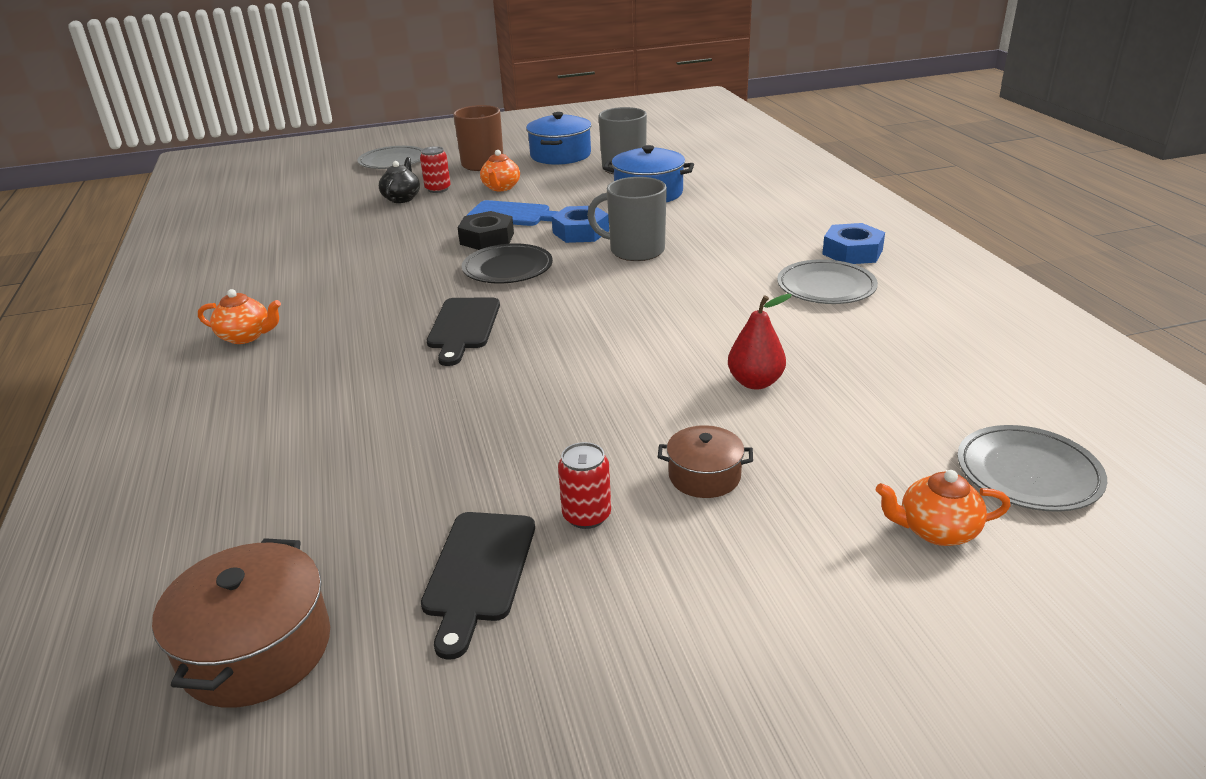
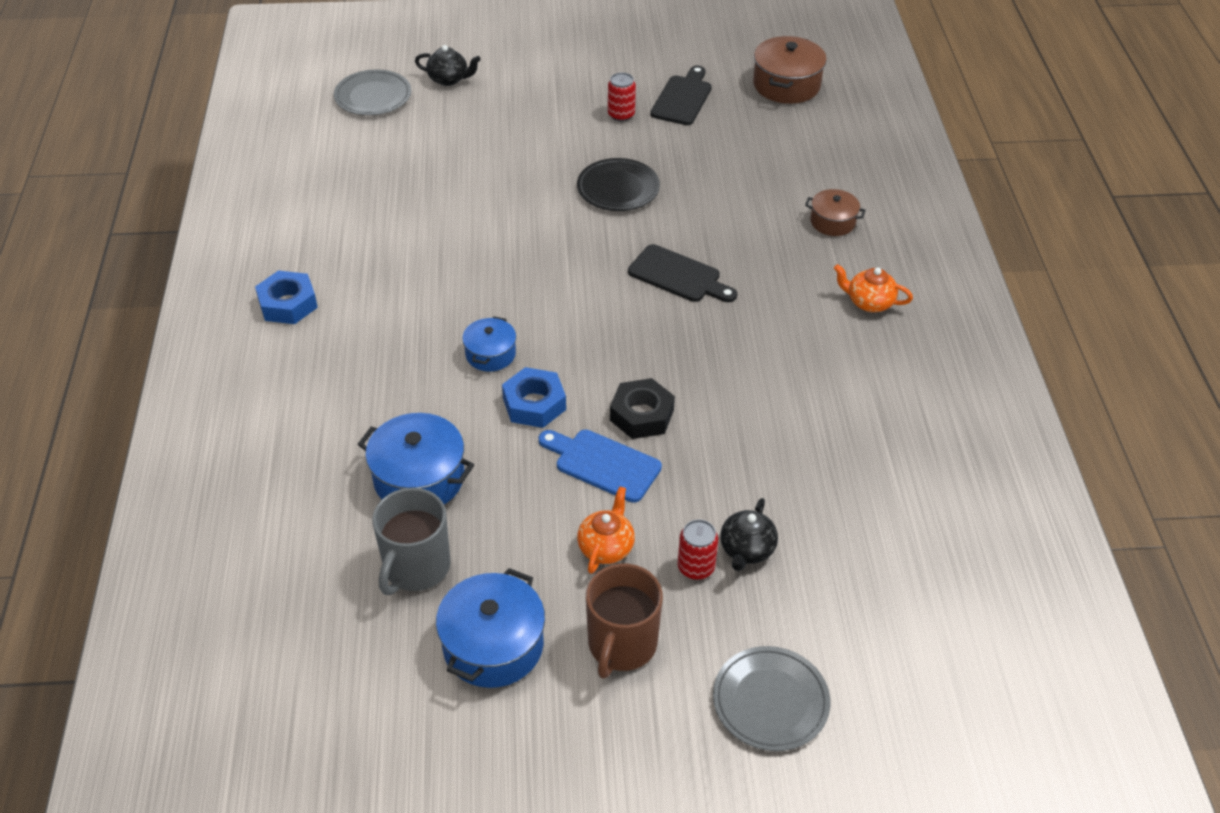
camera: 170 degrees left, 15 degrees up
(463, 327) = (678, 276): black cutting board -> black cutting board turned 105 degrees clockwise
(507, 268) = (627, 352): black plate -> black plate (618, 188)
(635, 250) = (490, 354): grey mug -> blue pot
(704, 476) = (547, 124): brown pot -> brown pot (832, 222)
(755, 382) = (478, 179): red pear -> none
(826, 287) = (352, 262): grey plate -> none
(936, 531) = (449, 79): orange teapot -> black teapot

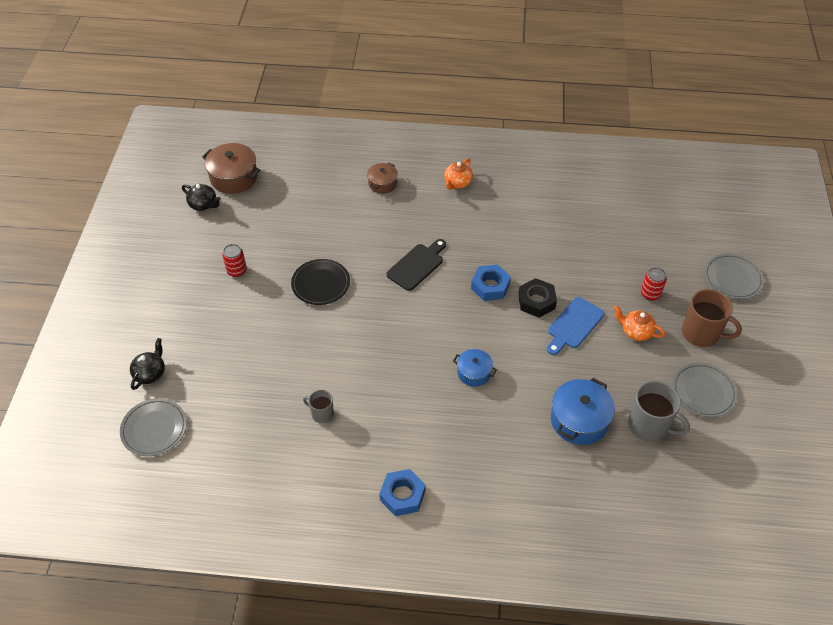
camera: 80 degrees left, 5 degrees up
(406, 219) = (322, 414): none -> grey mug
(493, 645) = (703, 391): blue pot -> grey plate
(534, 404) = (521, 353): blue nut -> blue nut (490, 286)
(682, 98) = (229, 234): black cutting board -> none
(746, 550) = (639, 271): black teapot -> black teapot (203, 205)

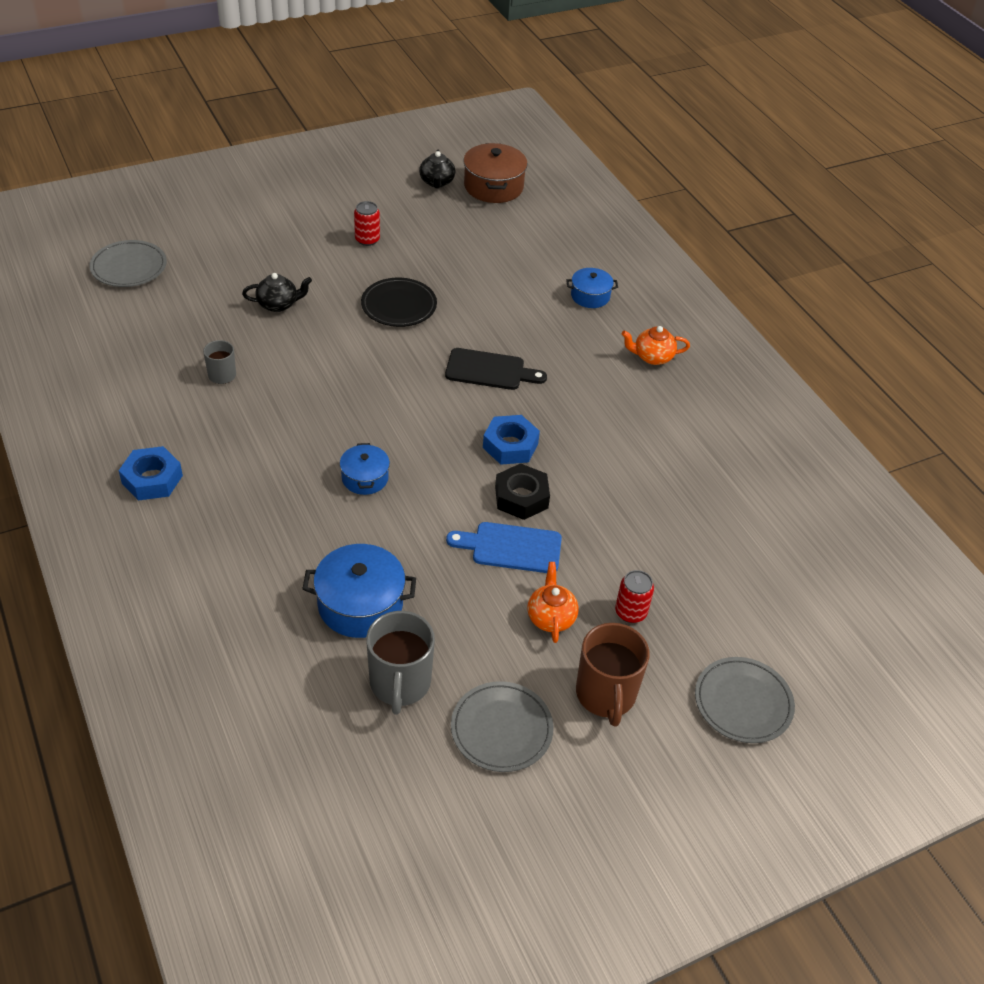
camera: 55 degrees right, 5 degrees down
(150, 373) = (193, 237): black teapot -> black teapot (278, 304)
(382, 184) = (590, 296): brown pot -> blue pot

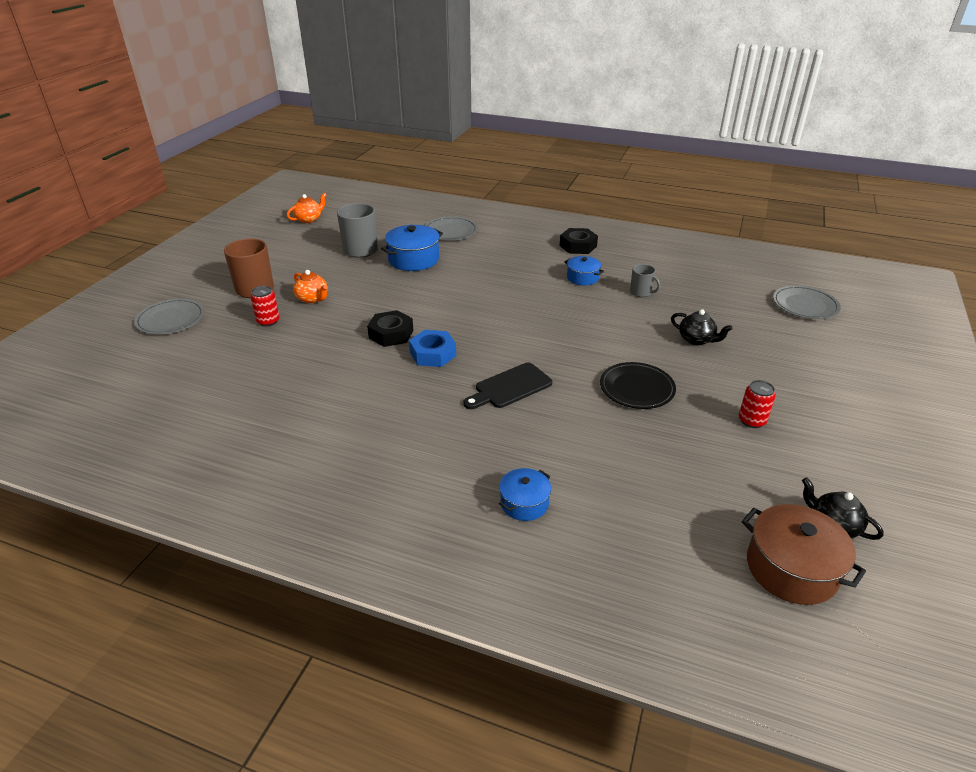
camera: 140 degrees right, 10 degrees down
(152, 479) = (578, 246): blue nut -> black nut
(278, 304) = (696, 340): black teapot -> black teapot turned 90 degrees counterclockwise
(365, 478) = (488, 296): blue pot -> blue pot (582, 278)
(501, 729) = (296, 259): grey plate -> grey plate (451, 231)
(511, 547) = (368, 311): blue cutting board -> none
(652, 357) = (405, 481): orange teapot -> orange teapot (309, 219)

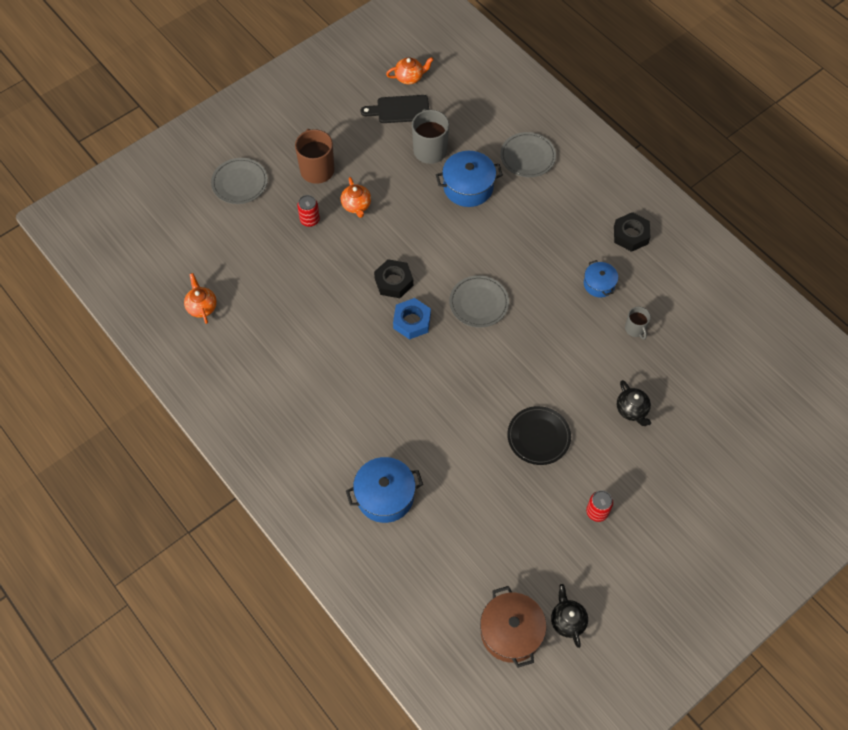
camera: 30 degrees right, 25 degrees up
(172, 423) = (202, 307): none -> orange teapot
(510, 387) = (445, 387): black cutting board -> black cutting board (399, 109)
(524, 503) = (385, 496): blue pot -> blue pot, size x1.66
(805, 305) = (768, 417): grey plate -> grey plate (479, 303)

